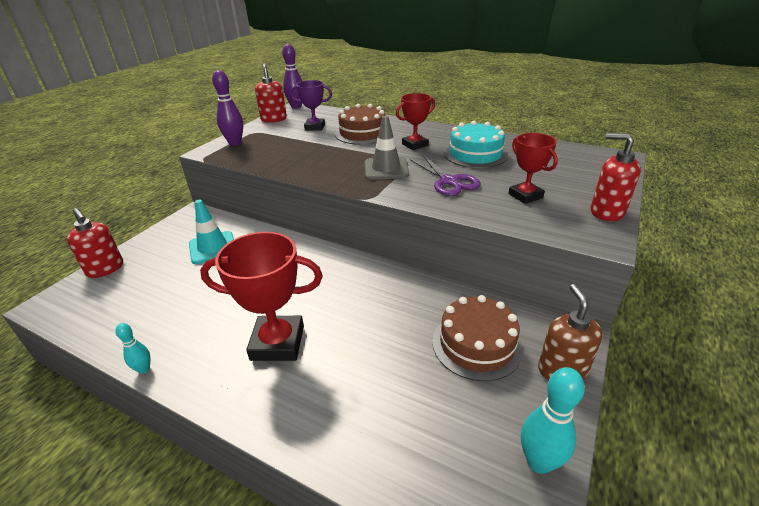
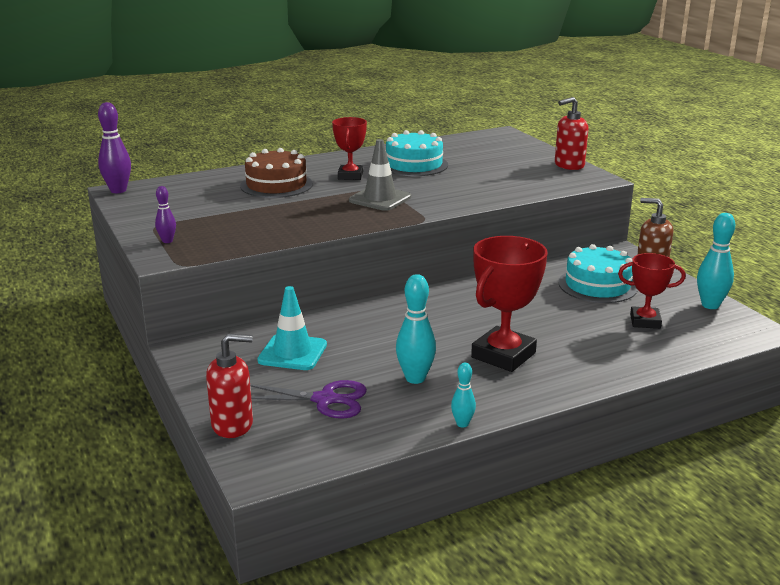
camera: 55 degrees left, 10 degrees down
(207, 313) = (415, 378): none -> turquoise bowling pin
(235, 143) = (167, 241): purple bowling pin -> purple bowling pin, size x0.57
(274, 119) = (134, 209): red soap dispenser -> none
(315, 127) = (209, 198): purple trophy -> none
(449, 181) = (446, 187): purple scissors -> purple scissors (324, 400)
(476, 344) = (597, 285): brown cake -> turquoise cake
(525, 196) = (511, 175): red trophy -> red trophy (645, 321)

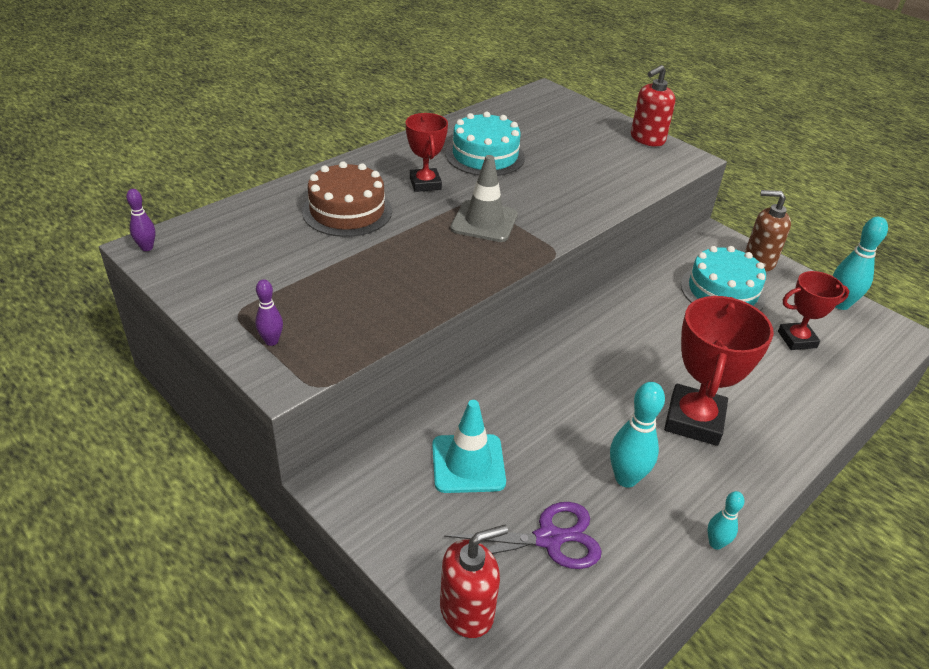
camera: 20 degrees left, 15 degrees up
(118, 190) = (147, 248): purple bowling pin -> purple bowling pin, size x0.57

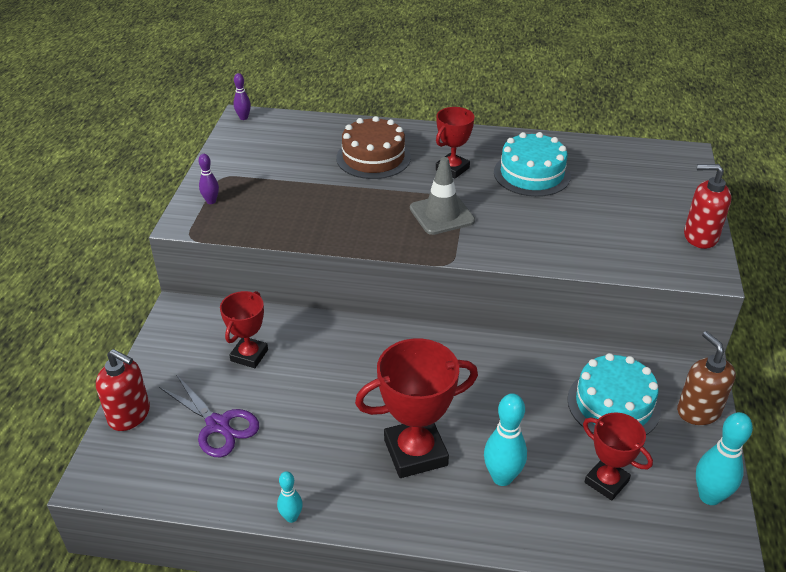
camera: 55 degrees right, 0 degrees up
(468, 463) = (249, 355): turquoise traffic cone -> red trophy
(626, 478) = (311, 439): turquoise bowling pin -> turquoise bowling pin (502, 477)

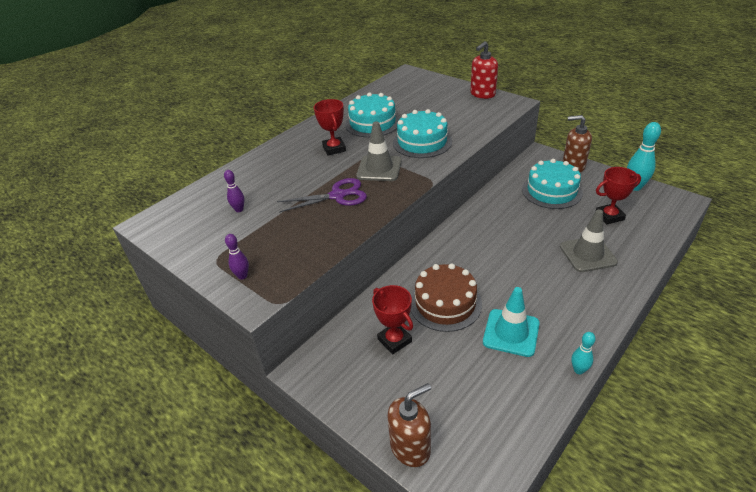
camera: 55 degrees left, 0 degrees up
(130, 415) = (410, 447): red soap dispenser -> brown soap dispenser
(218, 425) = (460, 385): purple scissors -> purple scissors (337, 196)
(243, 118) = (146, 224): purple bowling pin -> purple bowling pin (239, 209)
(314, 442) = (511, 332): none -> turquoise traffic cone
(373, 157) = (282, 176): brown cake -> brown cake (445, 303)
(415, 452) = (548, 284): red trophy -> none
(502, 477) = (587, 254): turquoise bowling pin -> grey traffic cone
(526, 226) = (422, 142): none -> turquoise cake

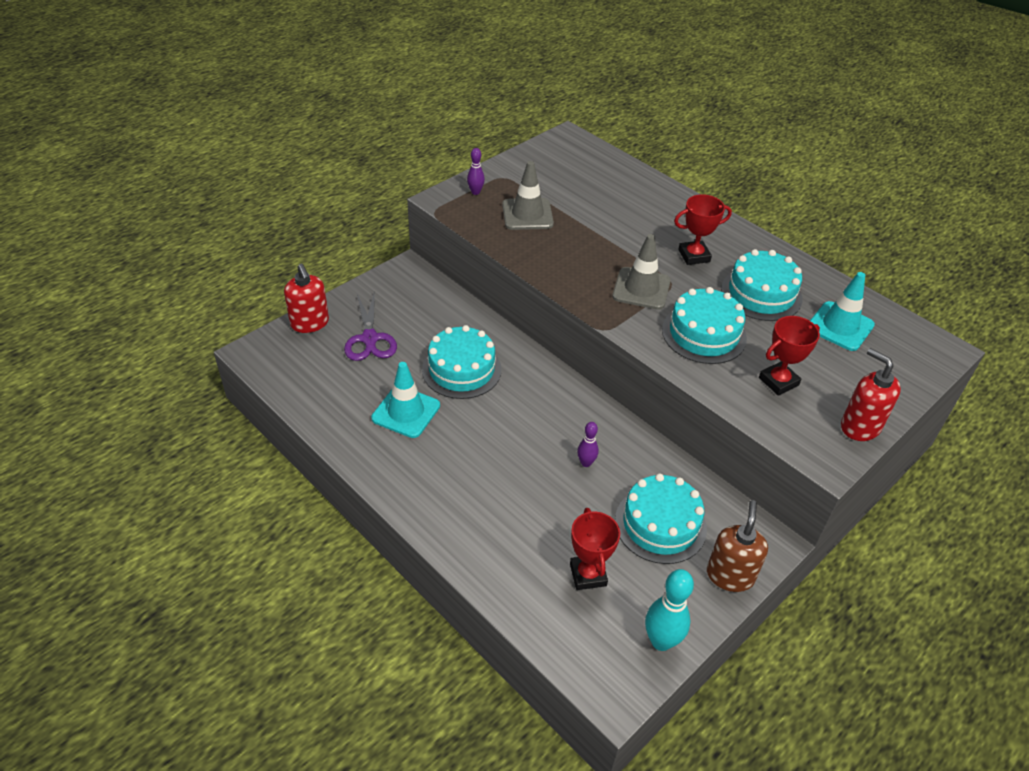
camera: 90 degrees right, 5 degrees up
(239, 209) = (578, 188): purple bowling pin -> purple bowling pin (586, 463)
(337, 196) = (589, 253): purple scissors -> purple scissors (370, 339)
(394, 340) = (423, 326): red trophy -> red trophy (778, 381)
(398, 98) = (840, 326): none -> turquoise traffic cone
(410, 447) = (310, 323): brown soap dispenser -> red soap dispenser
(445, 303) = (461, 369): brown cake -> turquoise cake
(578, 370) = (342, 451): turquoise bowling pin -> none
(587, 254) = (511, 519): grey traffic cone -> grey traffic cone (527, 214)

